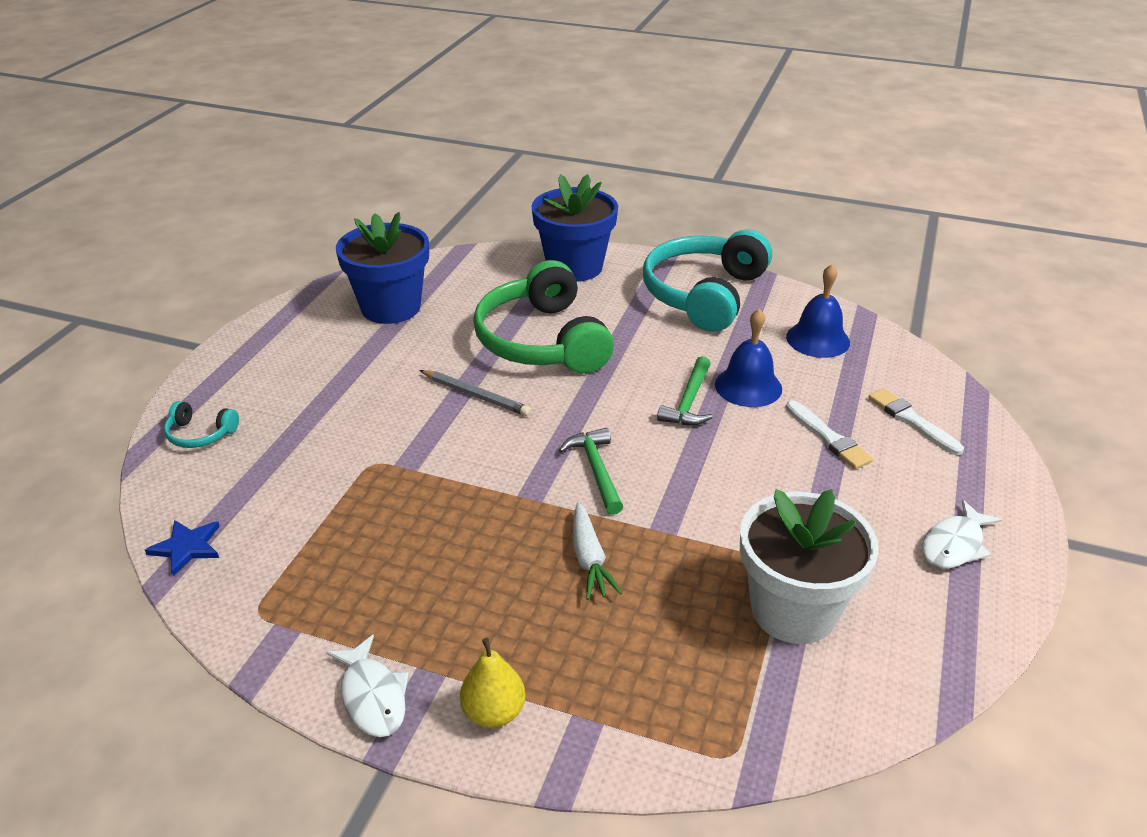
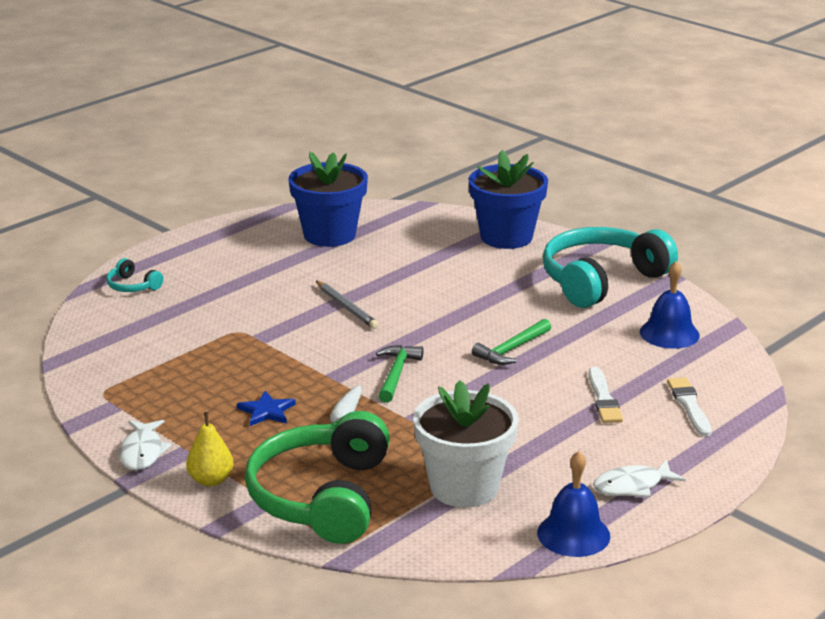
camera: 25 degrees right, 10 degrees down
(187, 547) = (82, 348): blue star -> blue star (267, 411)
(542, 341) = (430, 283): green headphones -> green headphones (321, 497)
(748, 386) = (572, 351): blue bell -> blue bell (573, 534)

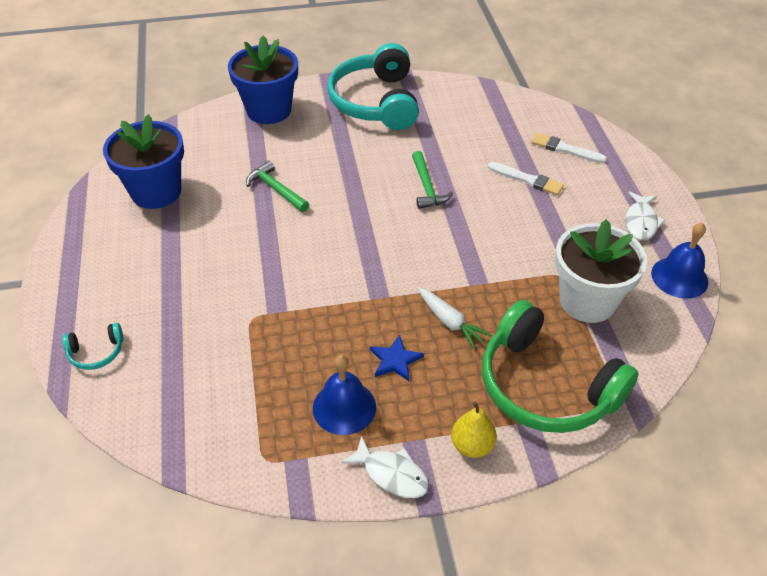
camera: 55 degrees left, 20 degrees up
(347, 307) = (281, 238): grey pencil -> none
(396, 374) = (406, 260): green hammer -> green hammer (276, 189)
(669, 333) = (472, 111): blue bell -> blue bell (344, 407)

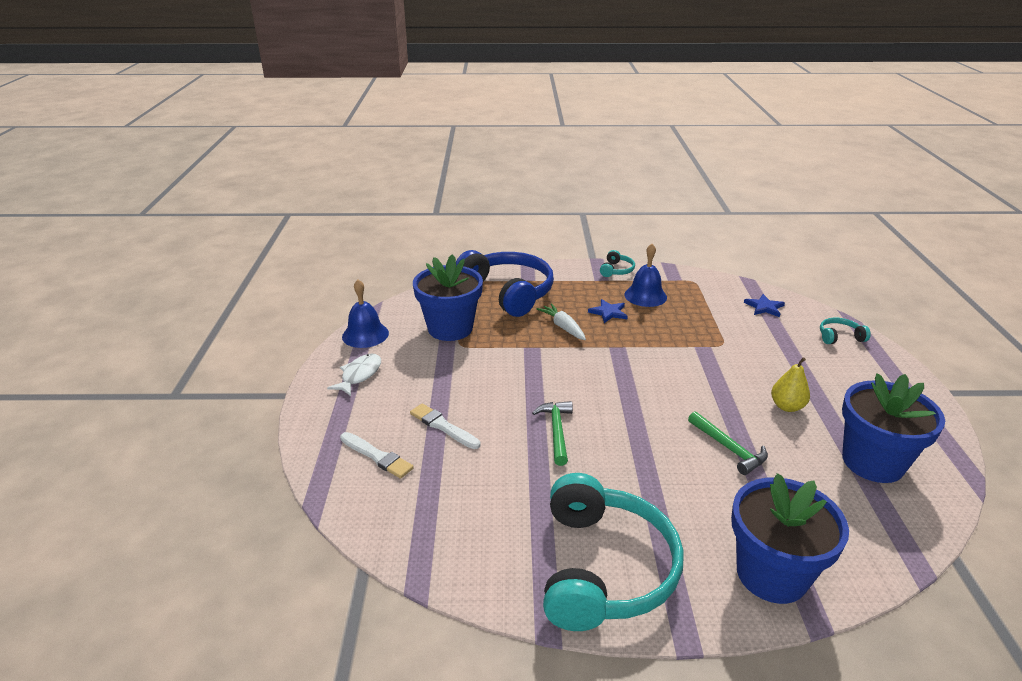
camera: 170 degrees left, 15 degrees down
(173, 404) = (764, 307): none -> blue star
(392, 474) = (616, 270): white fish -> turquoise headphones
(472, 445) = (566, 275): yellow pear -> yellow pear (787, 406)
(546, 386) = (508, 292): green headphones -> blue headphones
(587, 301) = (450, 328): white flower pot -> blue flower pot

